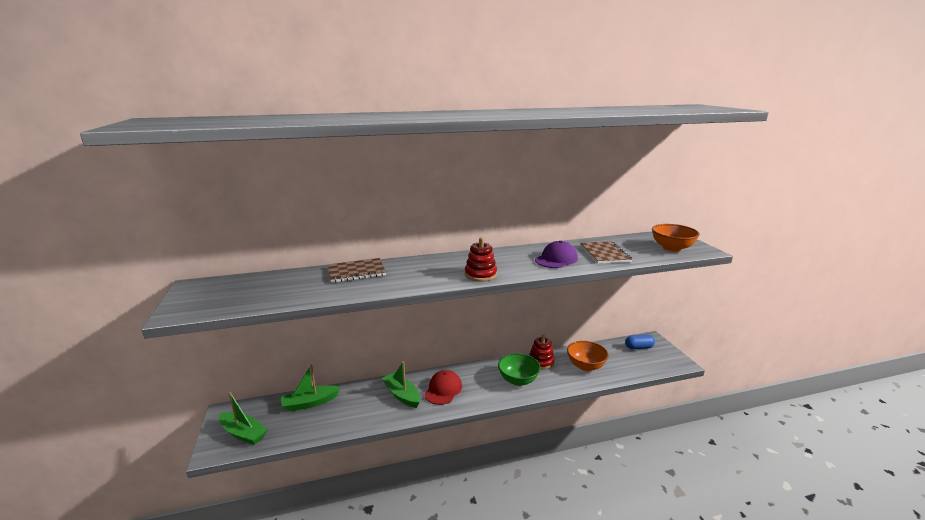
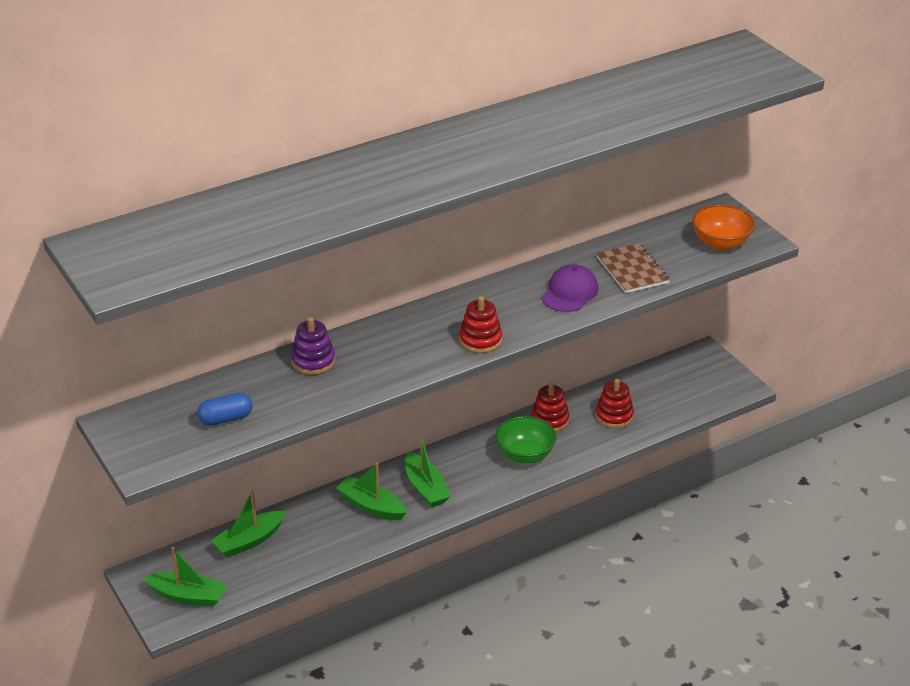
camera: 15 degrees left, 15 degrees up
(356, 272) = (313, 361): brown notebook -> purple stacking toy
(443, 389) = (426, 488): red cap -> green boat
(585, 366) = (614, 416): orange bowl -> red stacking toy
(639, 347) = (686, 371): blue capsule -> blue capsule (226, 419)

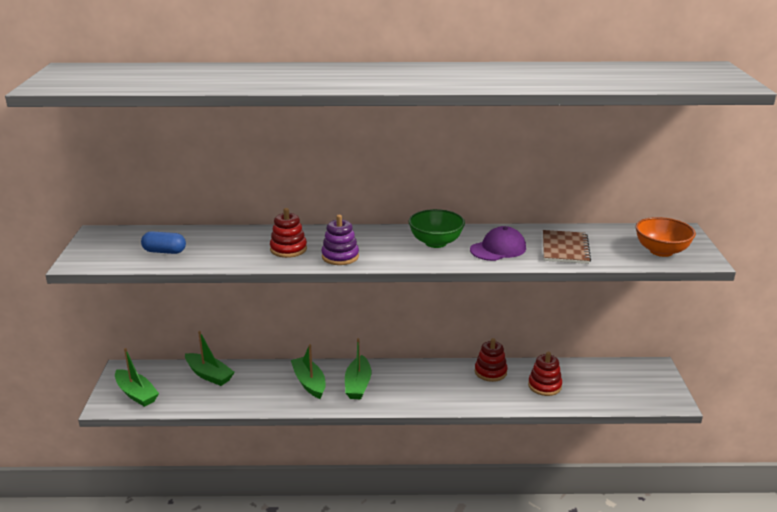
camera: 30 degrees right, 10 degrees down
(249, 541) = (209, 375): green boat -> green boat turned 135 degrees counterclockwise
(313, 361) = (263, 237): purple stacking toy -> purple stacking toy (340, 256)
(480, 340) = (395, 258): red stacking toy -> red stacking toy (288, 249)
(525, 455) = (451, 388): green bowl -> green bowl (436, 242)

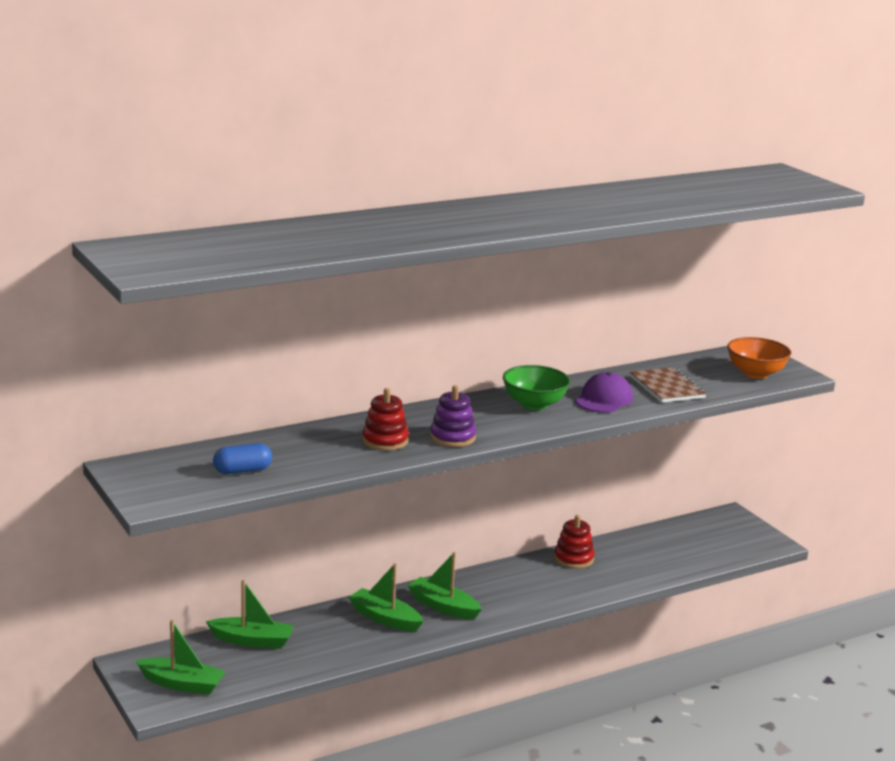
camera: 30 degrees left, 5 degrees down
(358, 385) = (443, 606): green boat -> green boat turned 150 degrees clockwise
(544, 386) = (640, 559): red stacking toy -> none

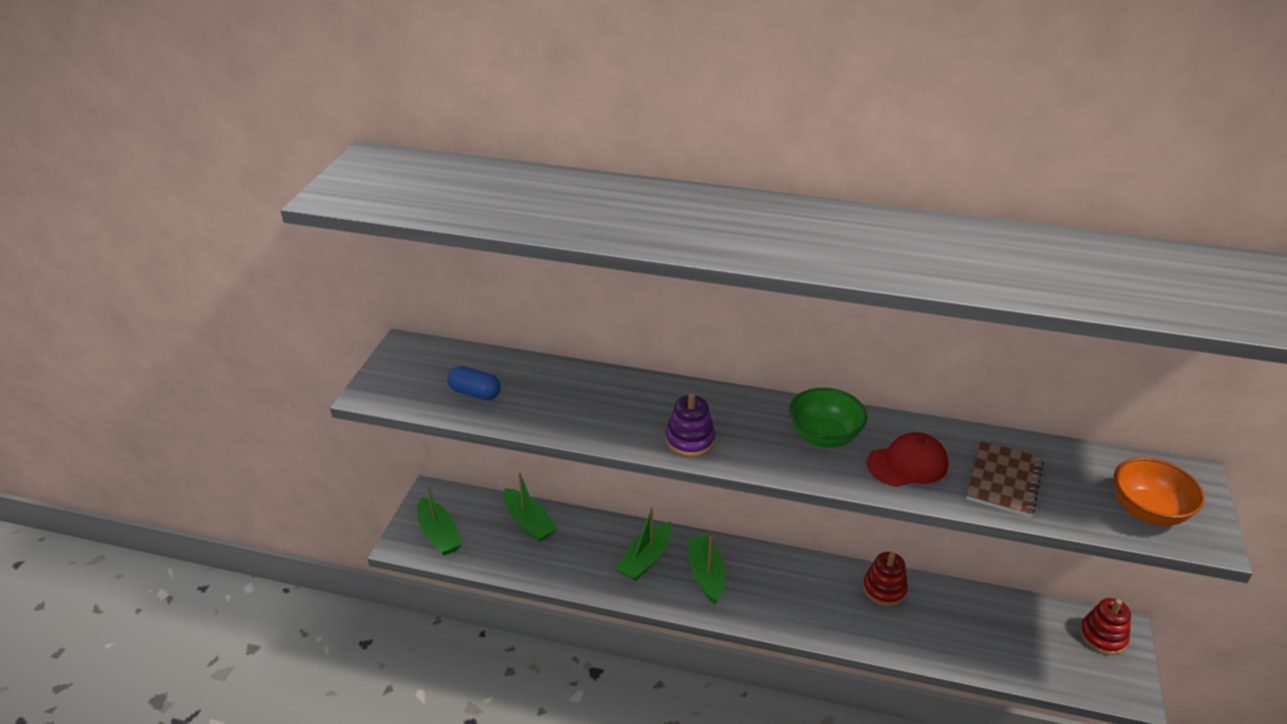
camera: 45 degrees right, 15 degrees up
(385, 441) = (627, 415): red stacking toy -> red stacking toy (1102, 636)
(385, 618) = (646, 559): green boat -> green boat turned 135 degrees counterclockwise
(604, 399) = (907, 464): purple cap -> red cap

